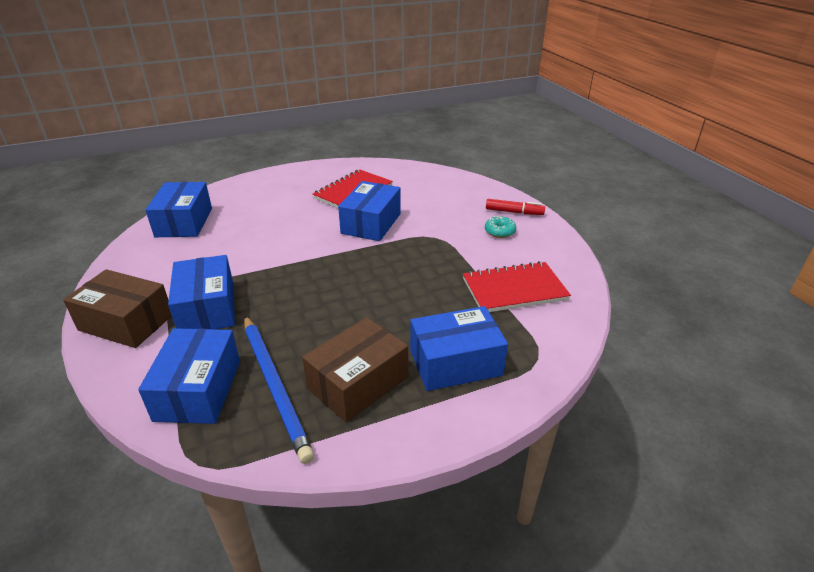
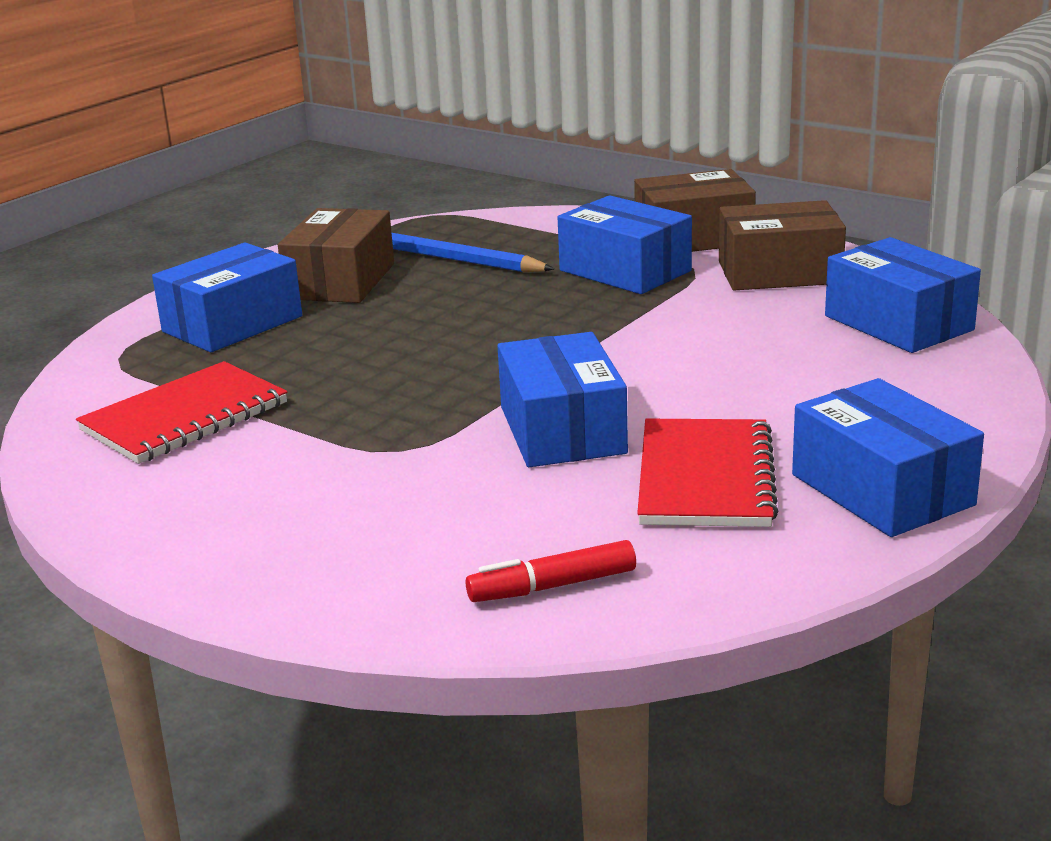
camera: 150 degrees right, 10 degrees down
(155, 271) = (779, 272): none -> brown box
(198, 390) = (508, 234): blue box -> blue box (881, 490)
(499, 231) = (266, 504): turquoise donut -> none
(514, 212) = (255, 565): red marker -> red marker (553, 586)

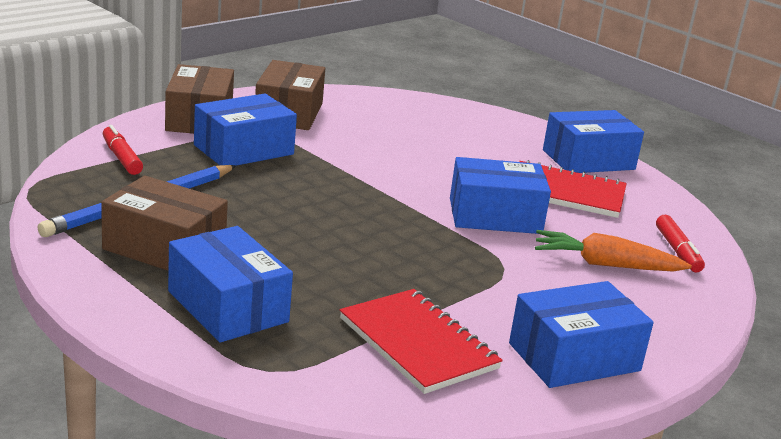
camera: 85 degrees left, 0 degrees up
(456, 522) = (605, 265): none -> orange carrot
(539, 229) = (121, 158): none -> red marker
(898, 323) = (391, 107): blue box -> blue box (574, 357)

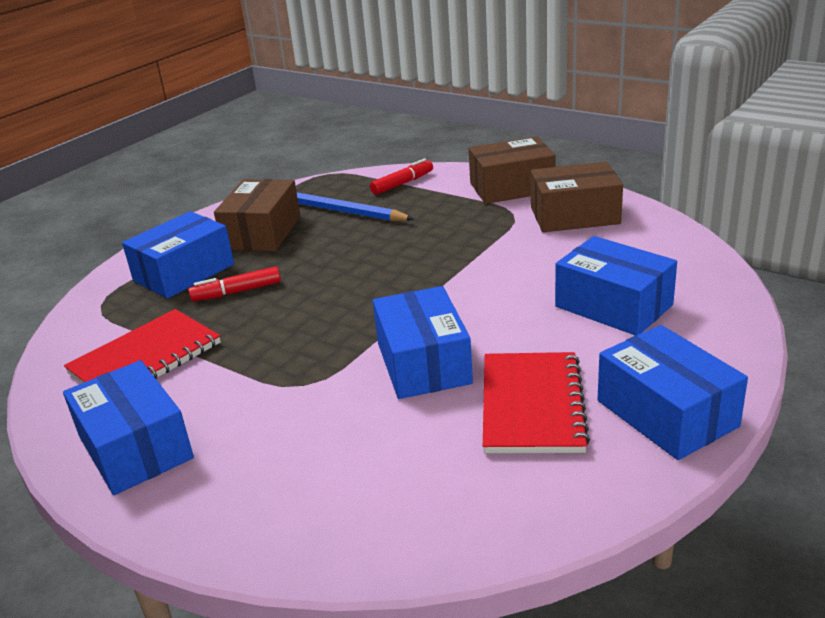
camera: 85 degrees right, 5 degrees up
(244, 150) = (464, 217): blue box -> blue box (613, 306)
(605, 265) = (345, 453): orange carrot -> none
(677, 251) = (420, 516): red marker -> red marker (237, 292)

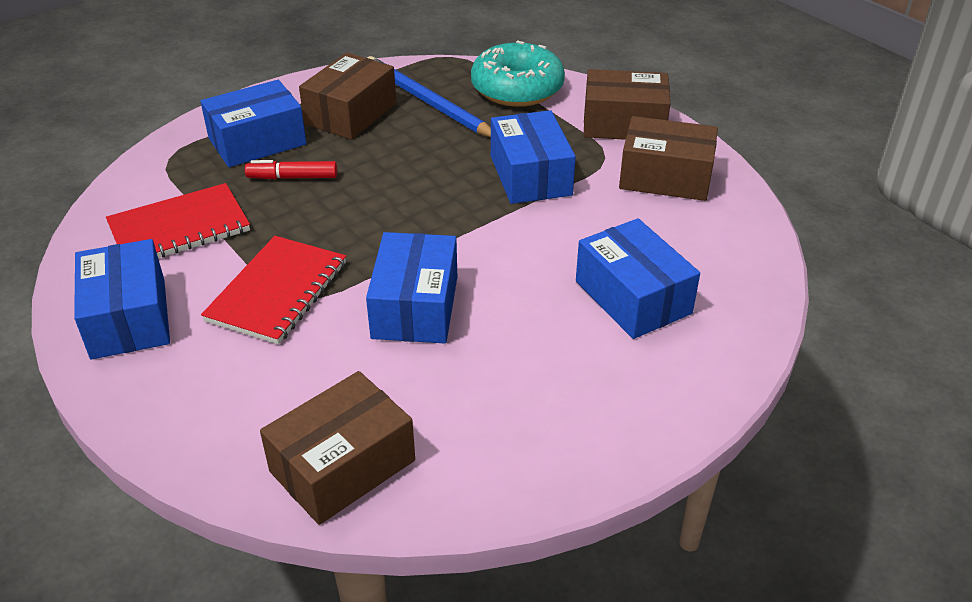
camera: 15 degrees right, 10 degrees up
(402, 183) = (517, 89): red marker -> turquoise donut
(443, 514) = (342, 466): none -> brown box
(532, 405) = (485, 383): red notebook -> red notebook (277, 292)
(666, 413) = (603, 431): blue box -> blue box (530, 175)

